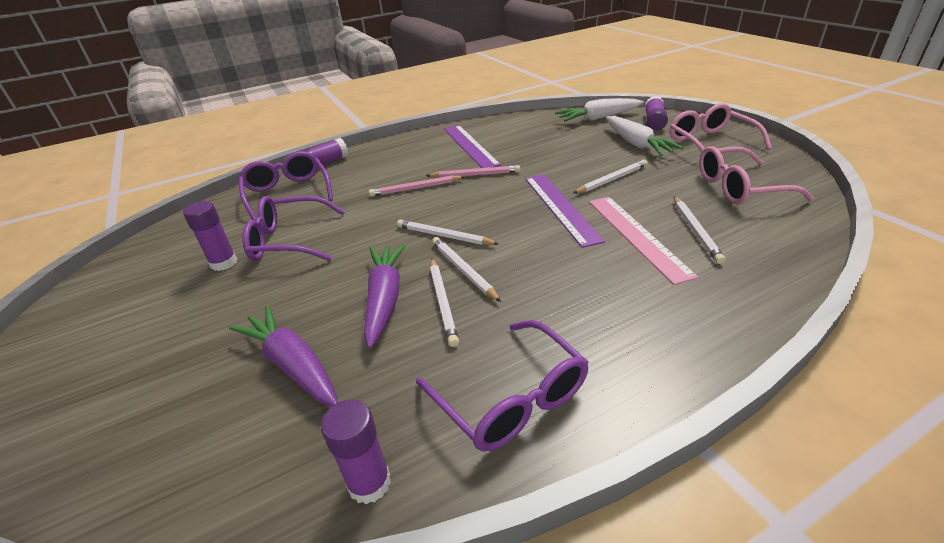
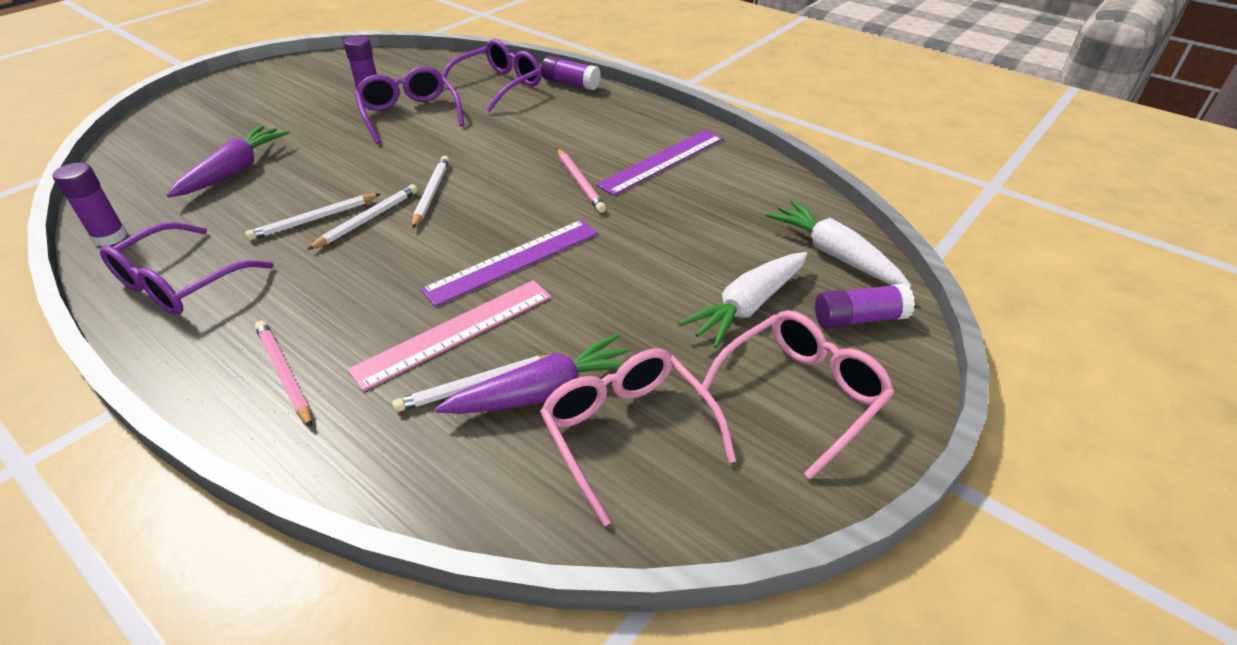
camera: 65 degrees right, 5 degrees up
(384, 299) = (319, 188): purple carrot -> purple carrot (543, 392)
(415, 188) = (531, 151): pink pencil -> pink pencil (284, 374)
(612, 179) = (607, 294): white pencil -> none

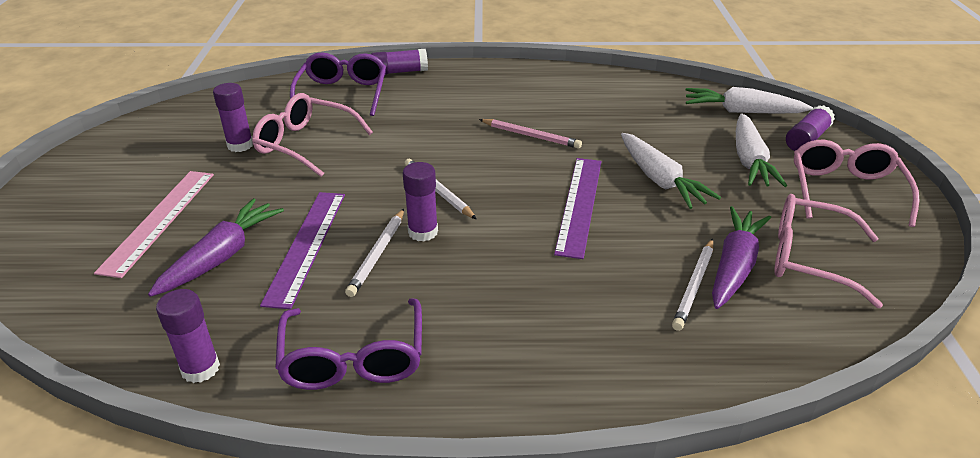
camera: 40 degrees left, 5 degrees down
(234, 171) = (221, 257): purple carrot -> purple carrot turned 45 degrees clockwise
(284, 374) = (564, 360): pink pencil -> none
(368, 219) = (423, 232): white pencil -> purple glue stick
(409, 115) = (306, 144): purple glasses -> pink glasses
(455, 332) = (624, 266): pink ruler -> pink ruler (159, 220)
(621, 277) = (660, 180): none -> white carrot
(662, 161) = (559, 99): purple ruler -> purple ruler (306, 246)

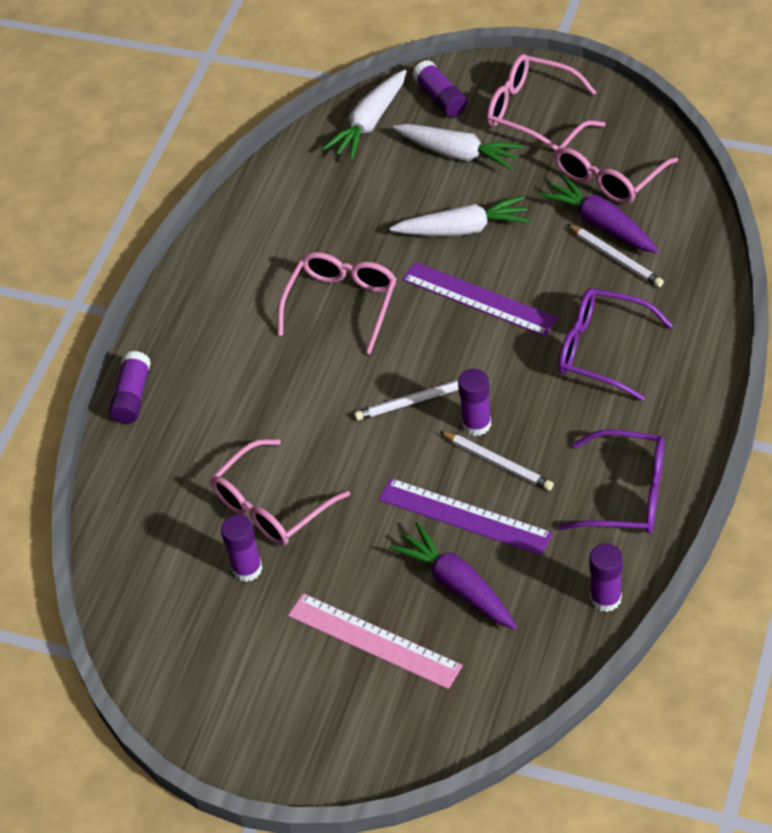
camera: 65 degrees left, 15 degrees up
(342, 94) = (164, 461): purple glasses -> purple glasses (602, 350)
(531, 136) = (342, 304): pink pencil -> pink glasses

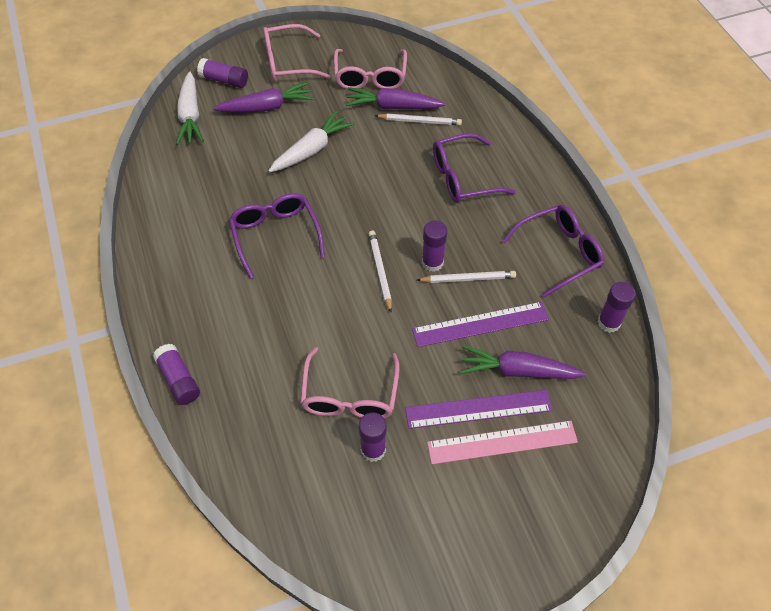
camera: 45 degrees left, 5 degrees up
(342, 304) = (276, 236): pink glasses -> purple glasses
(413, 401) = (380, 271): white pencil -> white pencil turned 135 degrees clockwise
(458, 153) = (266, 107): white carrot -> purple carrot
(479, 299) = (361, 186): purple ruler -> purple ruler (478, 409)

